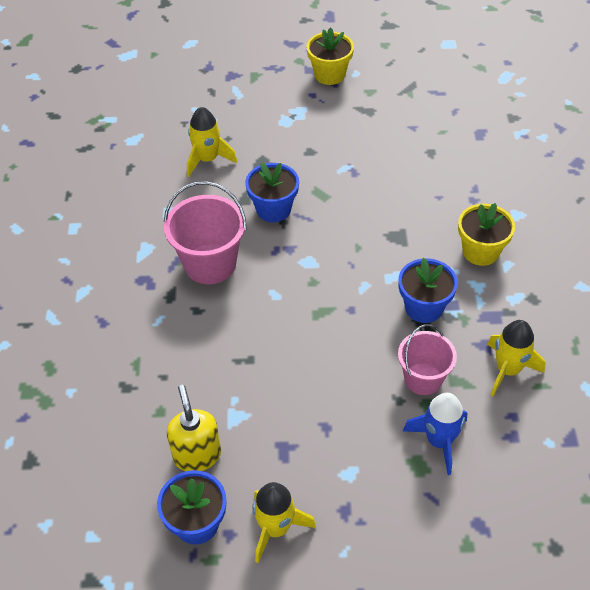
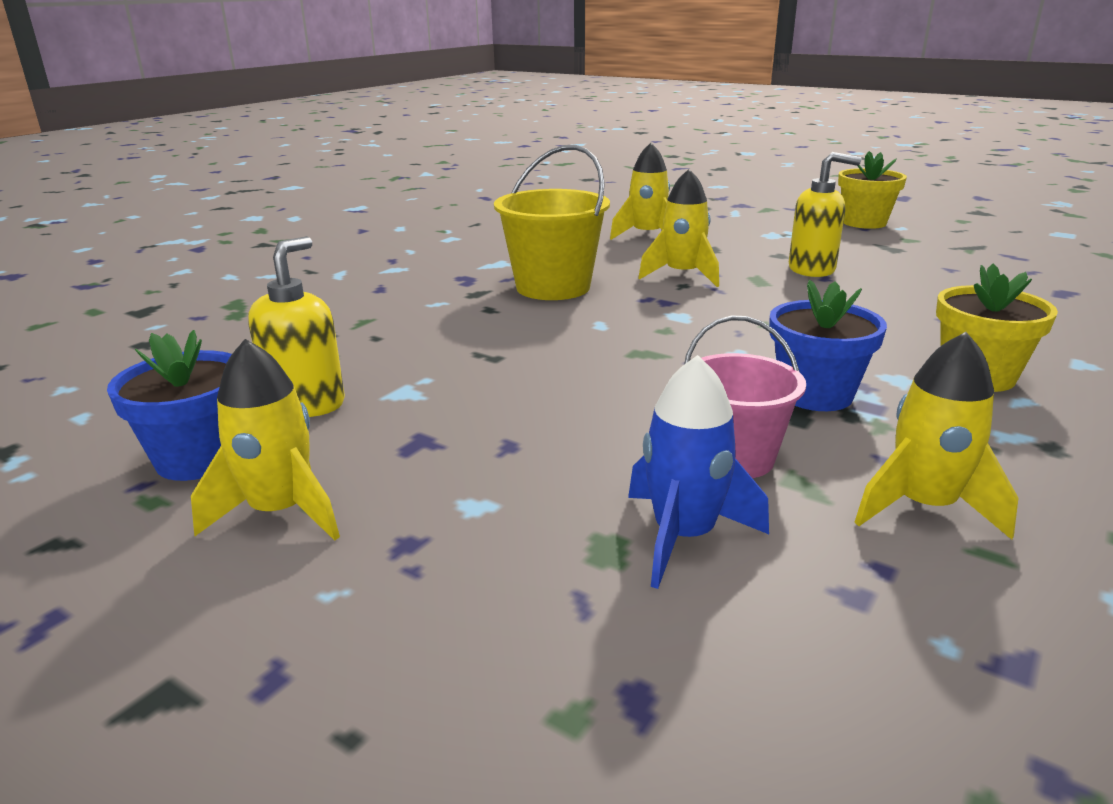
camera: 35 degrees right, 25 degrees down
(210, 264) = (553, 287): pink bucket -> yellow bucket
(273, 209) = (682, 275): blue flower pot -> yellow rocket
(341, 164) = (812, 269): none -> yellow soap dispenser

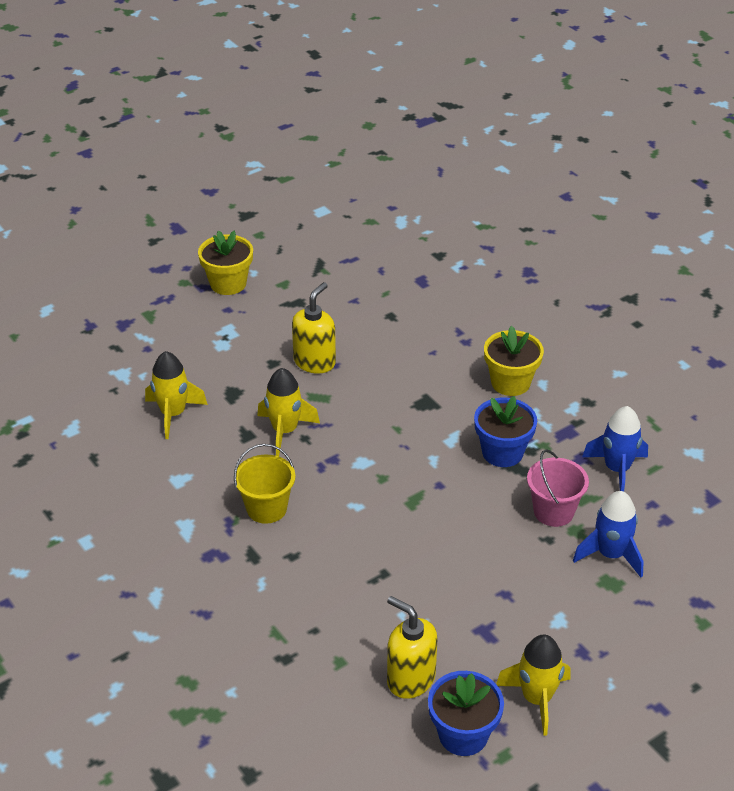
camera: 70 degrees left, 15 degrees up
(553, 287) = (266, 508): yellow bucket -> yellow bucket, size x0.66
(923, 506) = (617, 469): yellow rocket -> blue rocket

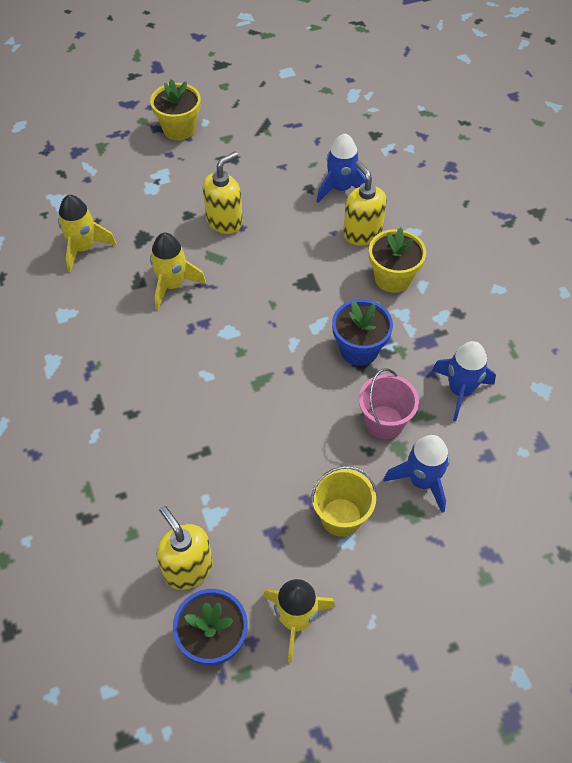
camera: 15 degrees right, 15 degrees up
(266, 508) = (127, 360): yellow bucket -> yellow bucket (341, 517)
(424, 310) = (340, 188): none -> blue rocket
(463, 348) = (362, 233): none -> yellow soap dispenser

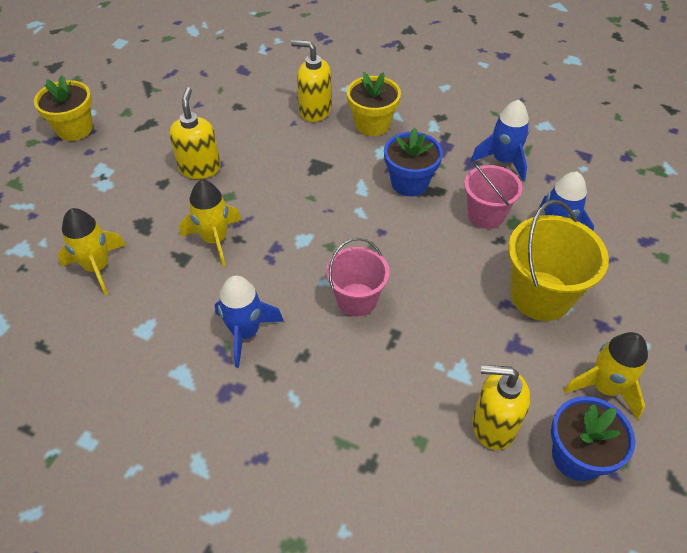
camera: 45 degrees left, 5 degrees down
(210, 405) = (356, 299): none -> pink bucket
(340, 188) = (262, 92): blue rocket -> blue rocket (245, 333)
(341, 517) = (540, 295): yellow bucket -> yellow bucket, size x1.51

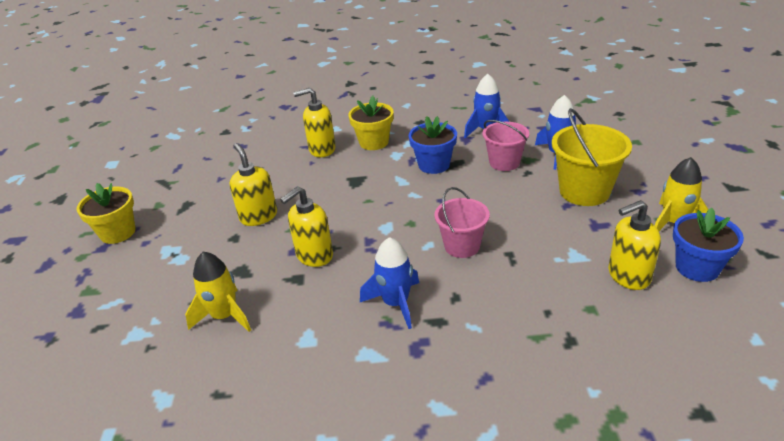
camera: 25 degrees left, 15 degrees down
(215, 239) = (314, 256): yellow rocket -> yellow soap dispenser

